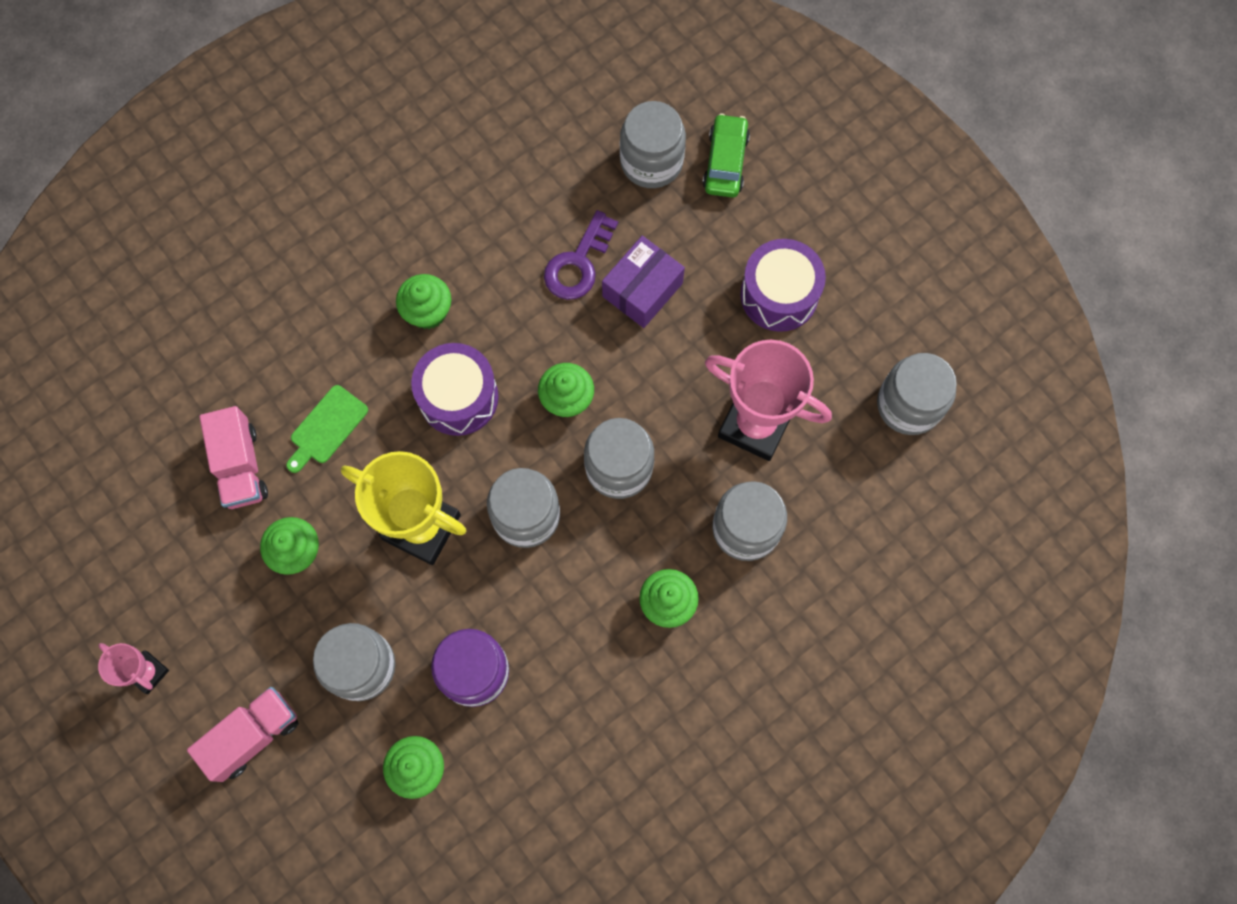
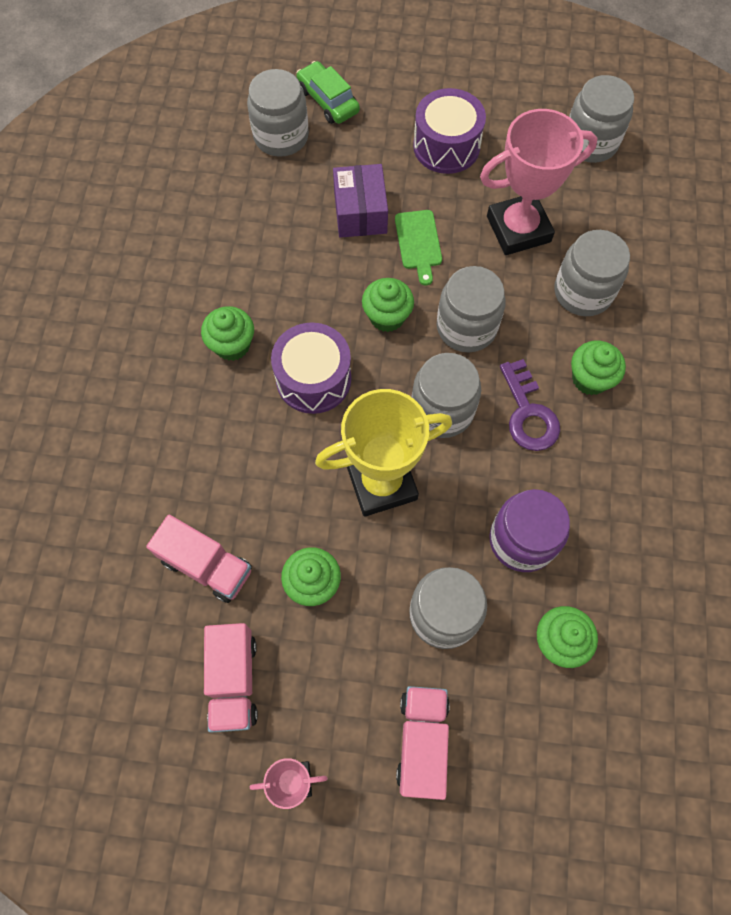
camera: 45 degrees left, 5 degrees down
(177, 566) = (234, 680): none -> pink truck
(327, 428) = (242, 481): green cutting board -> green cutting board (418, 243)
(578, 263) = (301, 231): purple key -> purple key (528, 413)

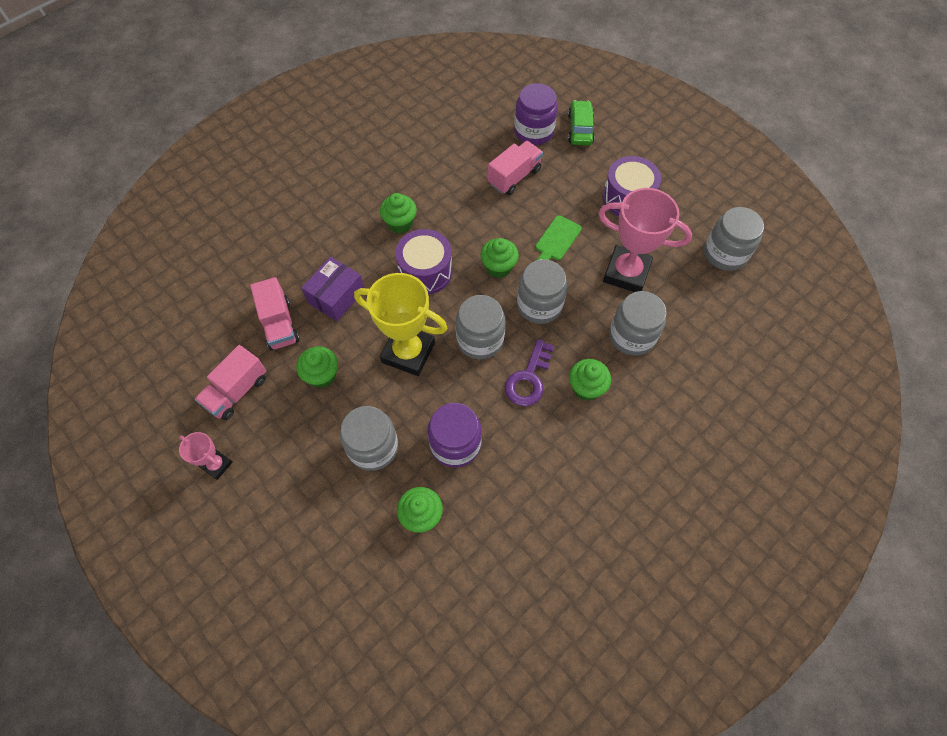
camera: 40 degrees right, 5 degrees down
(281, 136) = (533, 132): grey jar -> purple jar
(360, 212) = (539, 201): purple box -> purple box (336, 296)
(422, 741) = (296, 502): pink truck -> pink truck (514, 177)

